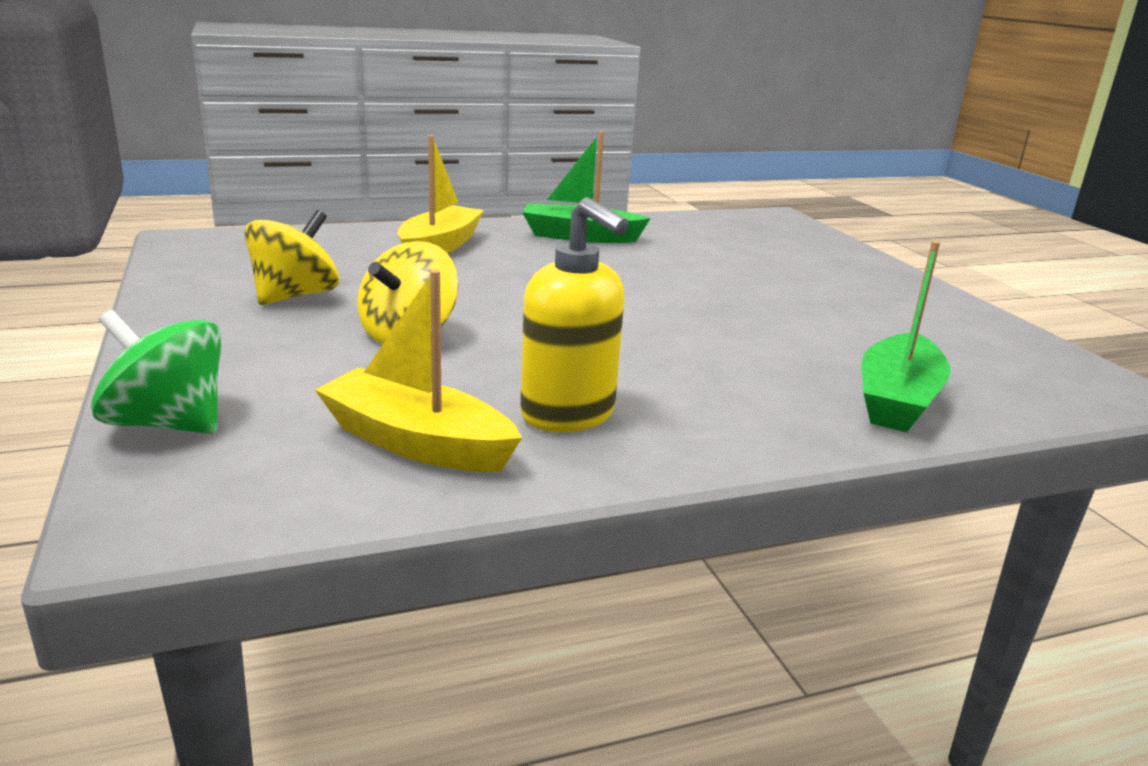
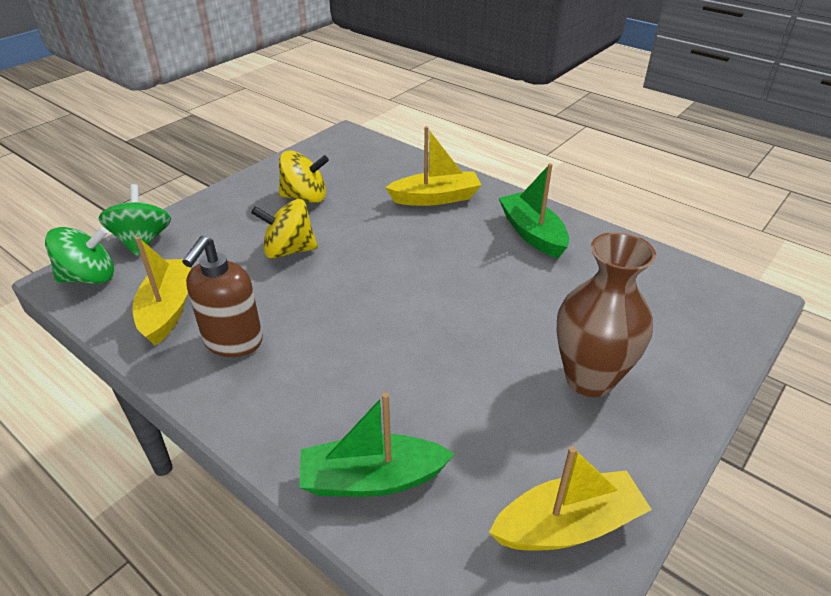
camera: 60 degrees right, 15 degrees up
(192, 494) = (89, 277): none -> green spinning top
(568, 414) = (233, 342): yellow soap dispenser -> brown soap dispenser
(824, 284) = (589, 379): none -> brown vase
(999, 343) = (568, 525): none -> yellow boat

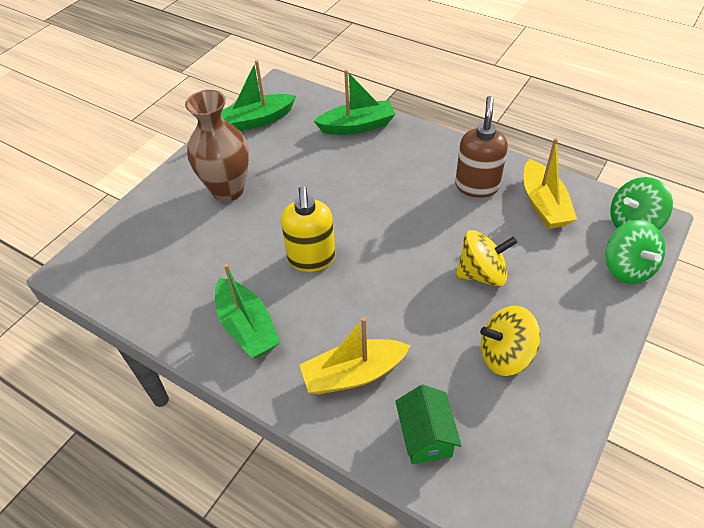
camera: 175 degrees right, 10 degrees up
(389, 167) = (425, 436): none -> green house
(467, 281) = (311, 259): none -> yellow soap dispenser
(568, 525) = (257, 120): yellow boat -> green boat

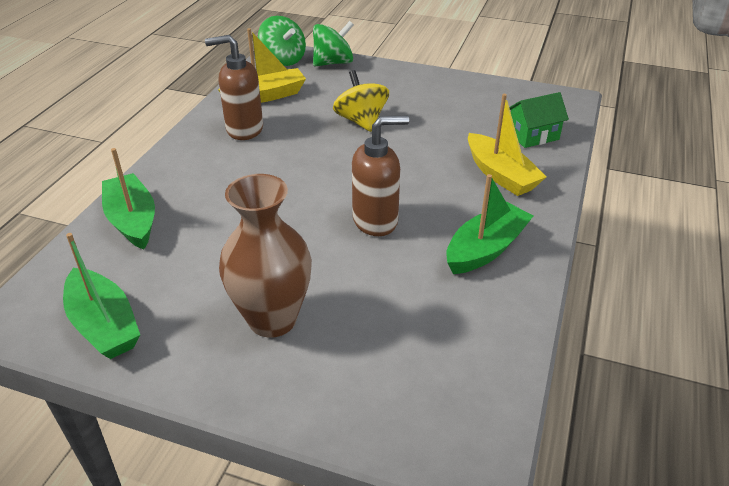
camera: 105 degrees left, 10 degrees down
(311, 259) = (376, 221): yellow soap dispenser -> brown soap dispenser
(505, 355) = (441, 108): yellow spinning top -> none

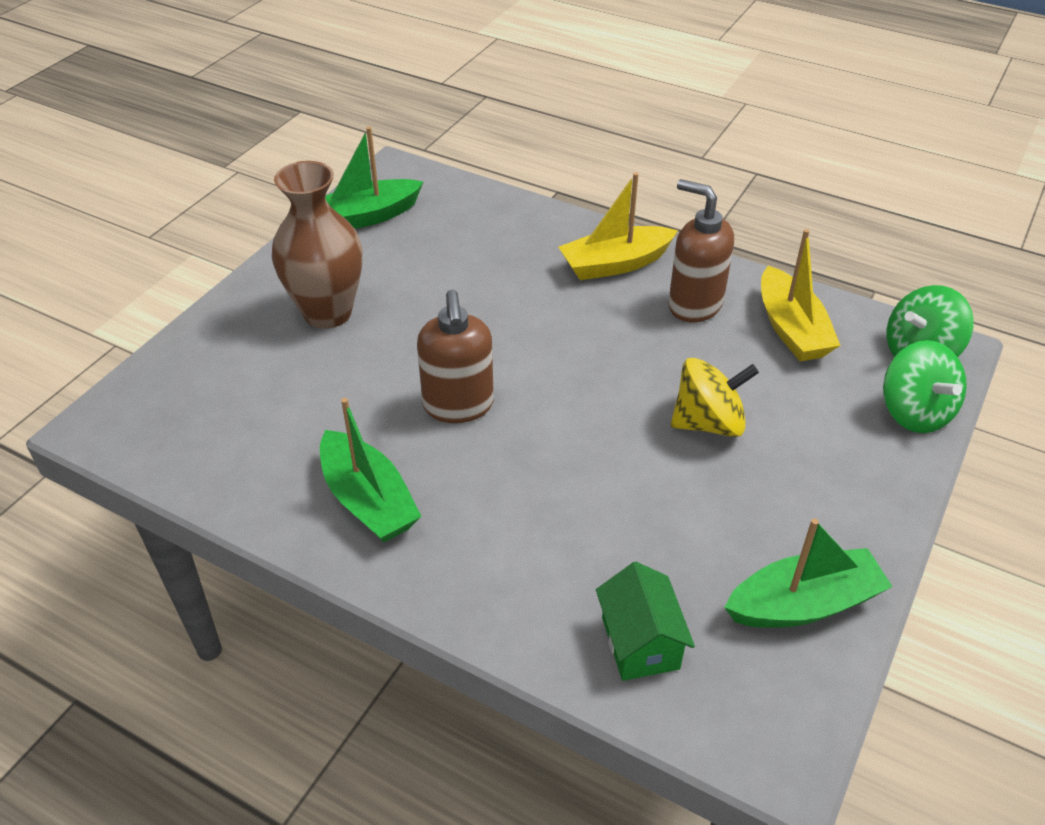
camera: 100 degrees right, 5 degrees up
(132, 220) = (515, 225): green boat -> green boat (804, 604)
(244, 129) = (694, 305): brown soap dispenser -> brown soap dispenser turned 60 degrees counterclockwise
(500, 175) = (529, 561): yellow boat -> yellow boat (615, 264)

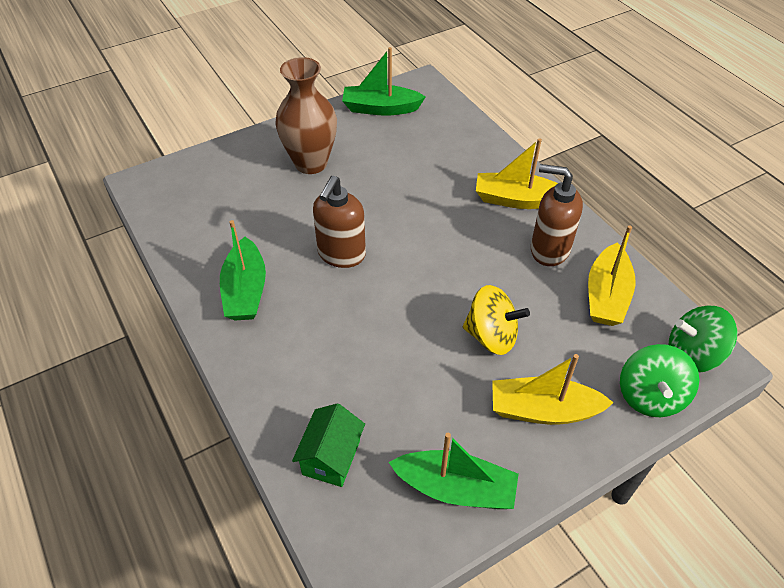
camera: 30 degrees right, 5 degrees up
(694, 305) = (549, 250): brown soap dispenser -> brown soap dispenser turned 45 degrees counterclockwise
(825, 476) = (543, 410): none -> yellow boat

